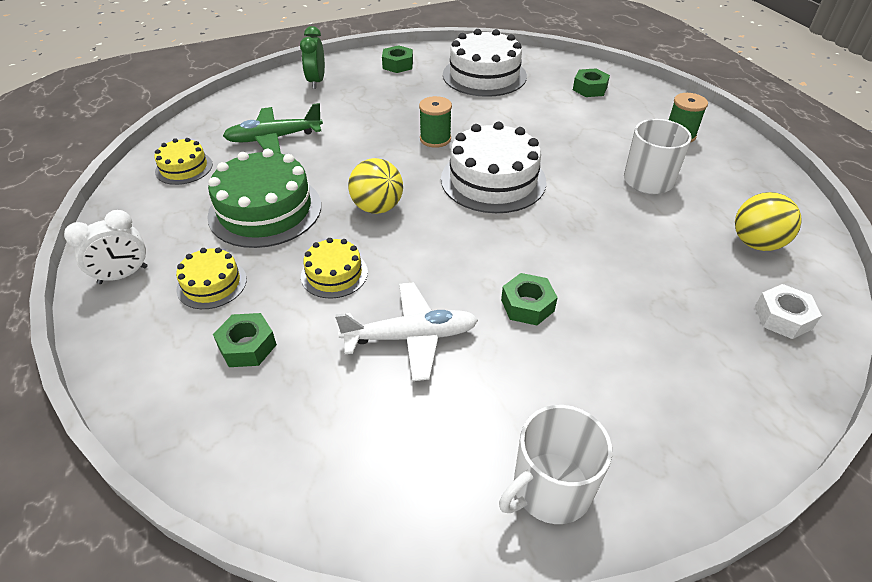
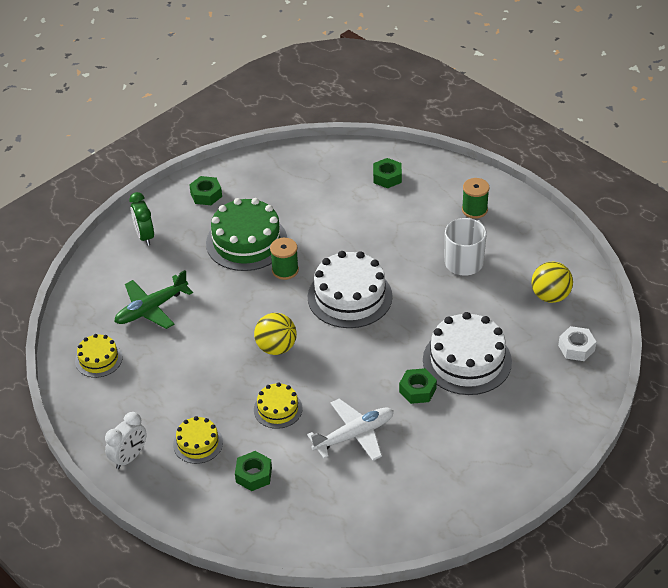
camera: 20 degrees left, 0 degrees up
(265, 210) = (193, 376): green cake -> green cake (246, 242)
(484, 75) = (290, 186): white cake -> white cake (467, 360)
(550, 489) = (473, 492): white mug -> none

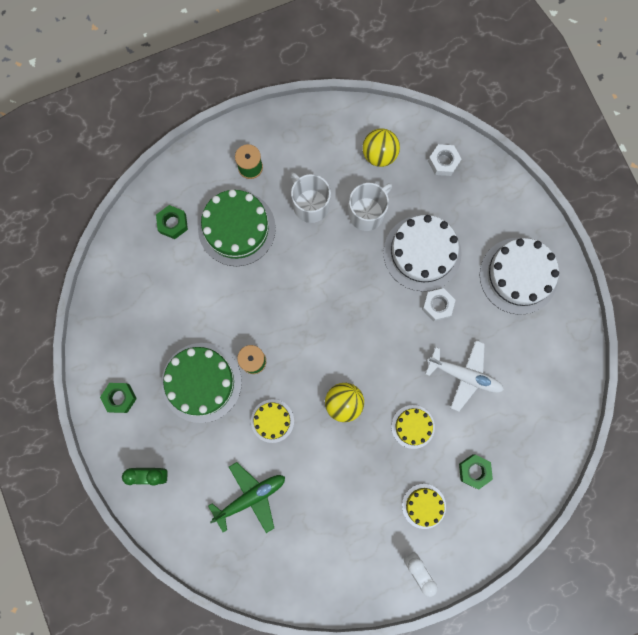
camera: 70 degrees left, 35 degrees up
(98, 359) = (293, 564): yellow cake -> yellow cake (272, 421)
(151, 309) = (250, 497): green plane -> green plane turned 105 degrees counterclockwise
(350, 297) = (310, 318): white cake -> white cake (518, 275)
(354, 435) = (464, 375): white plane -> white plane turned 120 degrees clockwise
(408, 219) = (236, 228): none -> green cake
(417, 390) = (437, 305): green nut -> white nut
(483, 305) = (367, 212): none -> white mug

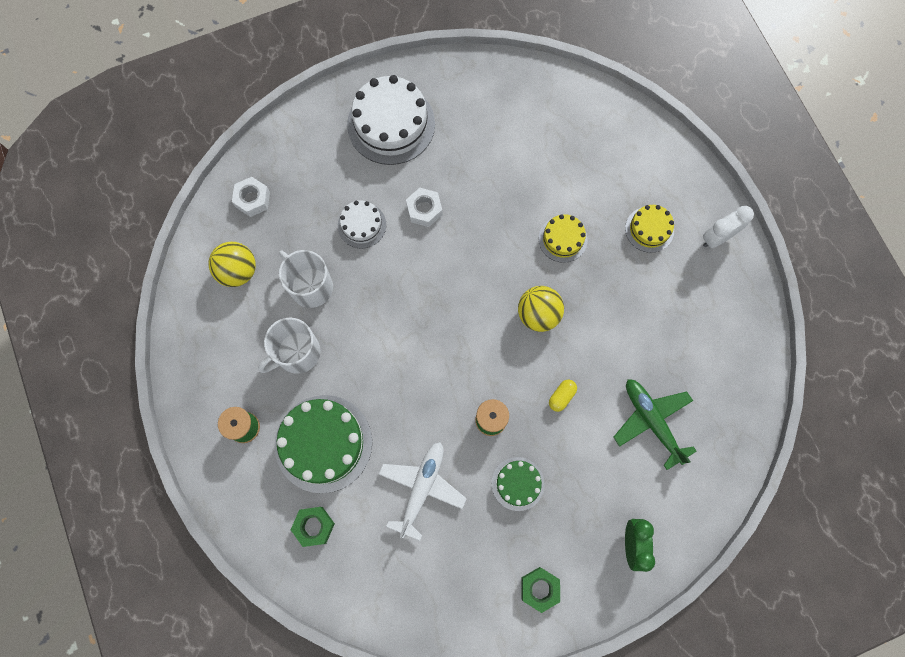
camera: 90 degrees left, 5 degrees down
(201, 382) = (517, 483): green cake -> green cake, size x0.54
(272, 421) = (561, 396): yellow cake -> yellow capsule
(422, 253) = (362, 225): white cake -> white cake, size x0.54
(464, 375) = (504, 183): white plane -> white plane (421, 488)
(474, 471) = (608, 176): green nut -> none

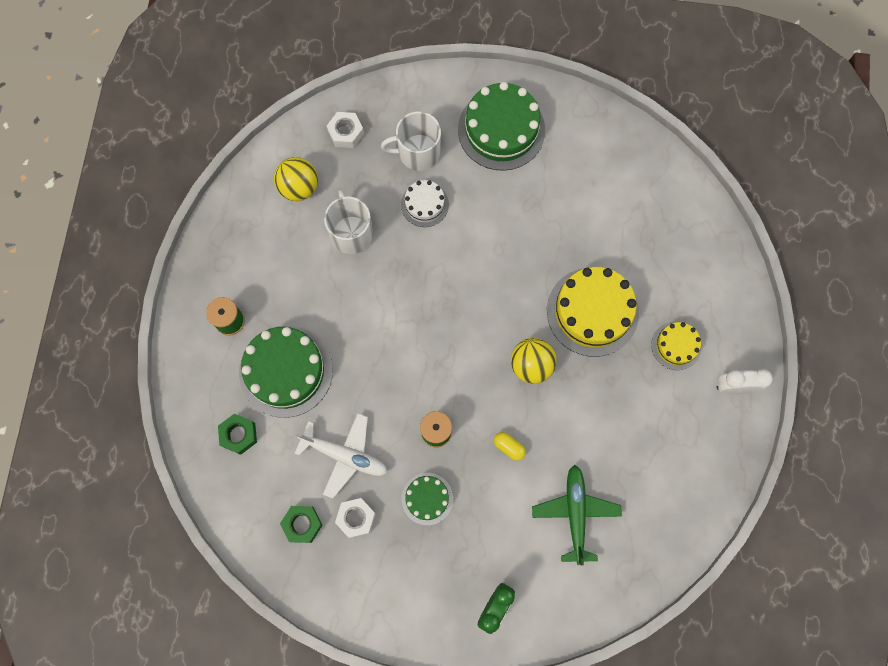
camera: 30 degrees right, 0 degrees up
(297, 353) = (308, 283): white mug -> white mug (418, 152)
(391, 124) = (501, 130): white cake -> green cake
(421, 488) = (344, 455): white plane -> white plane turned 60 degrees clockwise
(424, 210) = (486, 220): white nut -> white nut (356, 518)
(539, 588) = (393, 596): green nut -> green nut (302, 524)
(561, 396) = (509, 447): yellow capsule -> yellow capsule turned 60 degrees clockwise
(562, 239) = (592, 311): yellow cake -> yellow cake, size x1.86

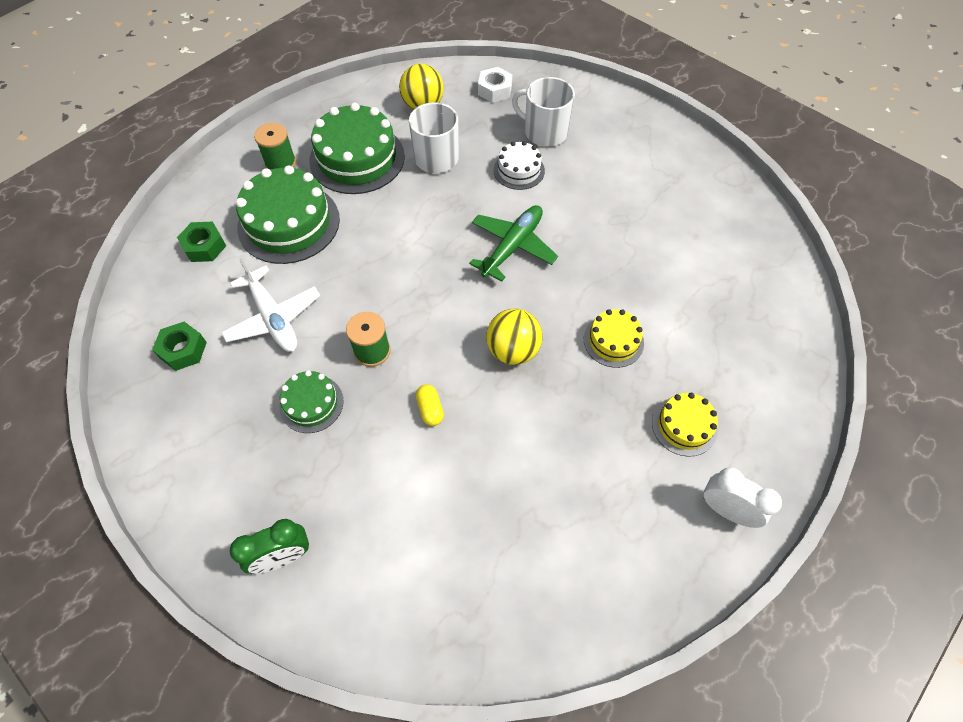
camera: 35 degrees right, 15 degrees down
(356, 518) = (232, 376): white nut -> none
(501, 130) = (634, 153): green cake -> green cake (357, 158)
(575, 513) = (446, 521): green plane -> green plane (512, 247)
(592, 311) = (613, 341): yellow cake -> yellow cake, size x0.54

